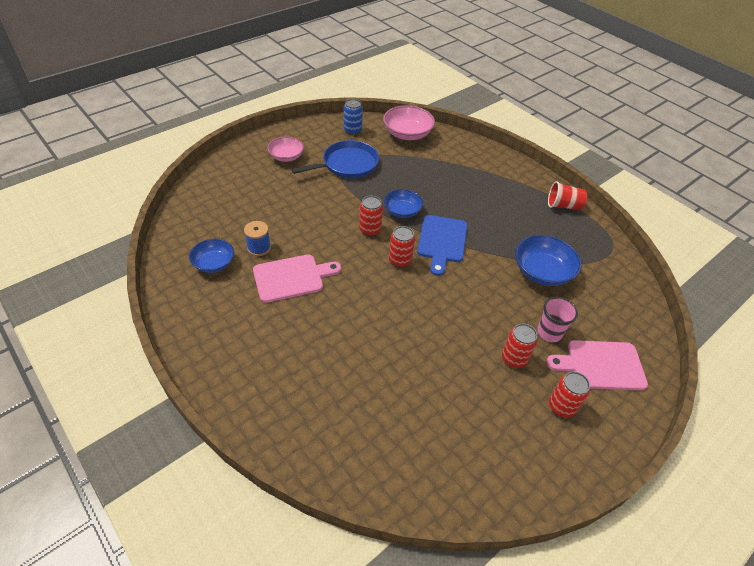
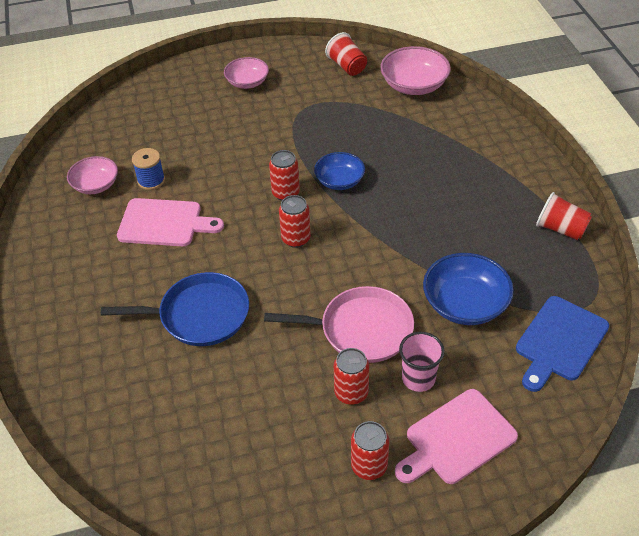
camera: 30 degrees right, 0 degrees up
(214, 263) = (96, 185): blue bowl -> pink bowl
(347, 164) = (312, 107): blue pan -> blue pan (199, 315)
(352, 130) = (347, 66): blue can -> red cup
(442, 241) = (363, 230): blue cutting board -> blue cutting board (559, 341)
(489, 311) = (361, 329): none -> pink pan
(601, 365) = (457, 439): pink cutting board -> pink cutting board turned 60 degrees counterclockwise

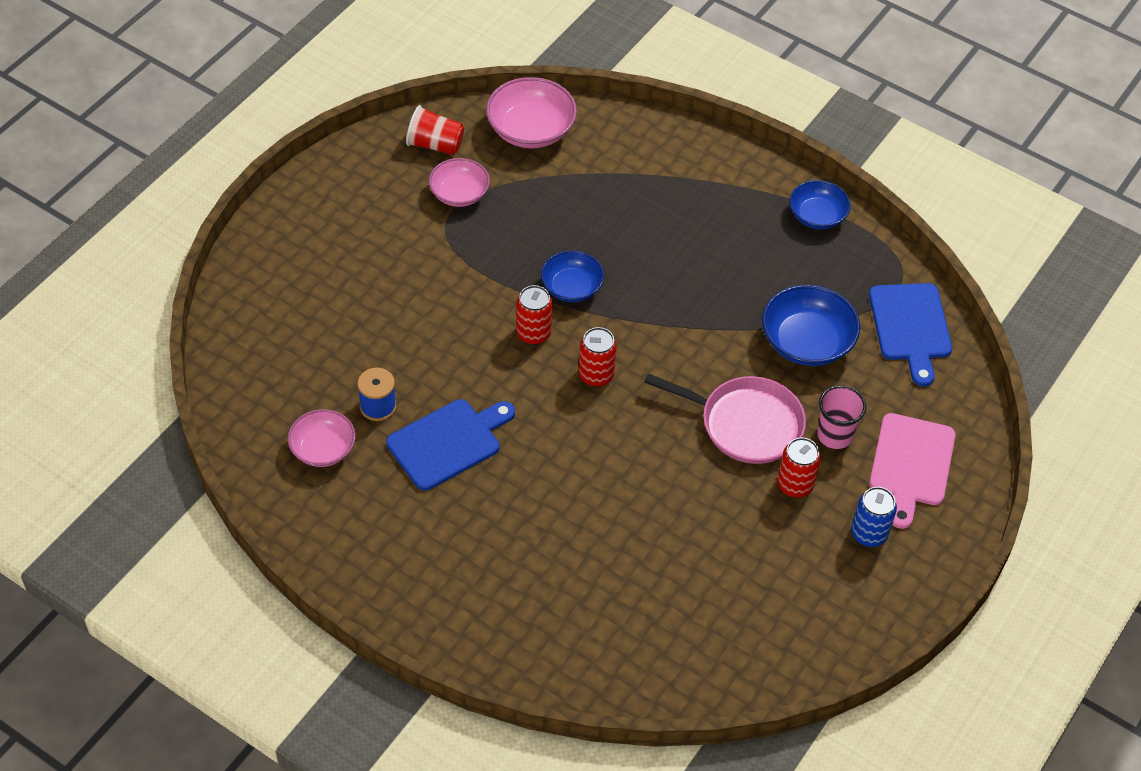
camera: 45 degrees left, 5 degrees up
(164, 223) = (448, 442): pink cutting board -> blue cutting board
(199, 315) = (591, 508): blue pan -> none
(247, 82) = (346, 227): pink bowl -> pink bowl (459, 193)
(361, 329) = (746, 424): pink pan -> pink pan turned 60 degrees clockwise
(369, 466) = (869, 534): red can -> blue can
(560, 229) = (817, 216): red cup -> blue bowl

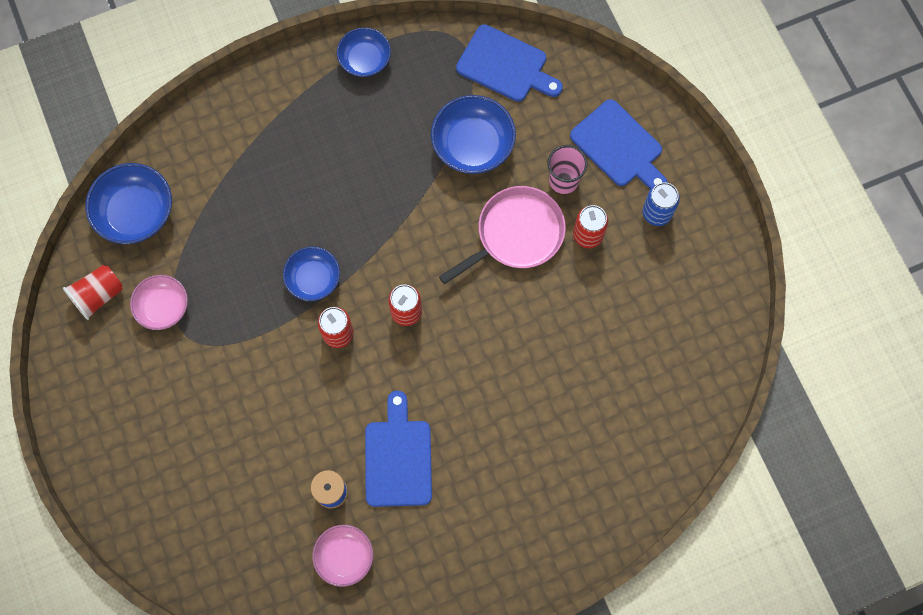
camera: 55 degrees left, 20 degrees up
(531, 130) = (135, 212): pink bowl -> blue bowl
(911, 465) = (619, 146): pink cutting board -> blue cutting board

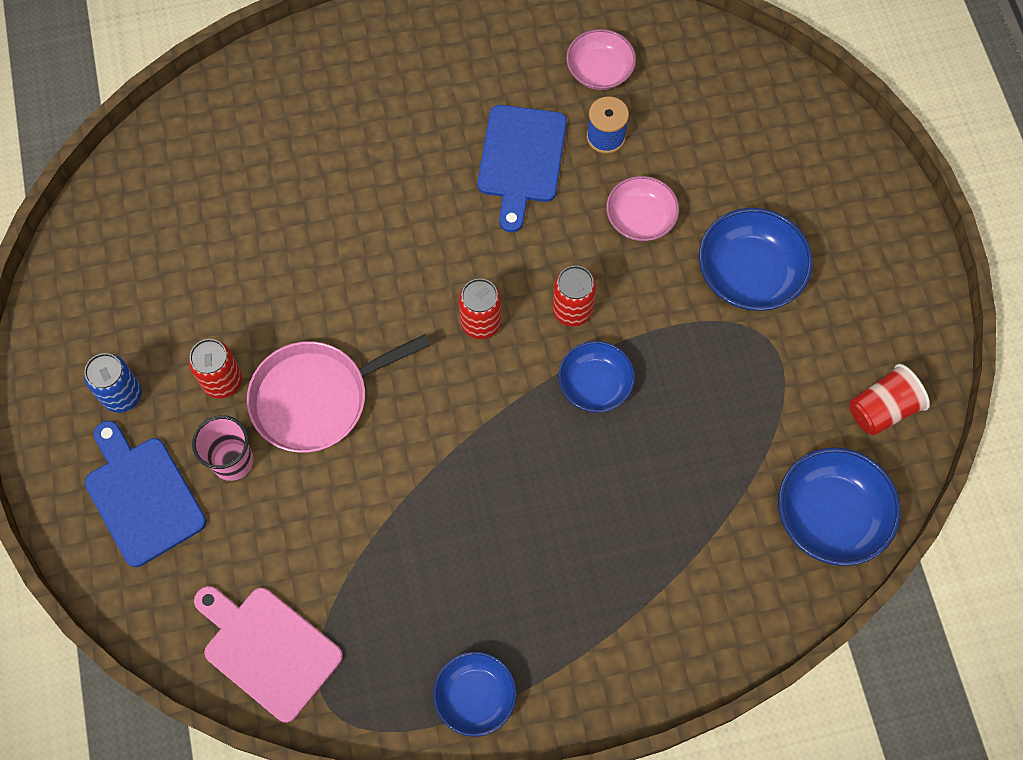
camera: 170 degrees left, 5 degrees down
(163, 307) = (796, 381): pink bowl -> pink bowl (640, 219)
(473, 144) = (344, 534): blue bowl -> blue bowl (749, 274)
(505, 65) = (268, 649): blue cutting board -> pink cutting board

